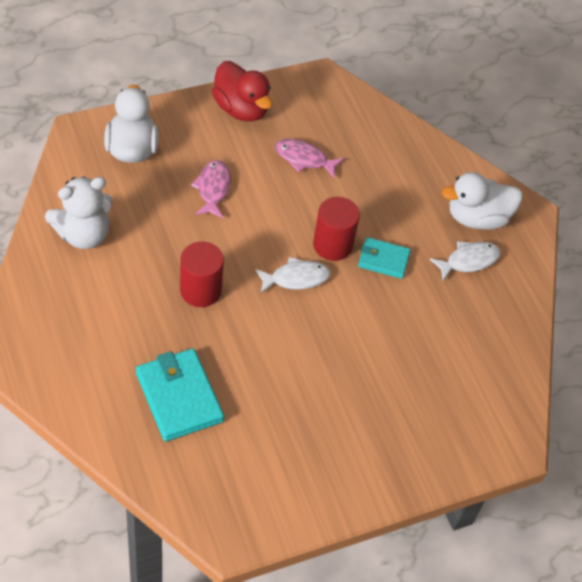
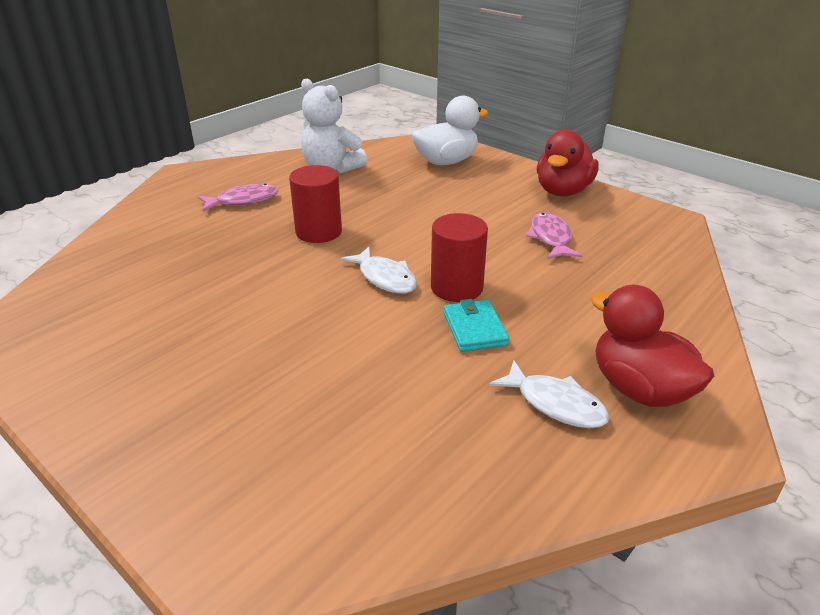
camera: 70 degrees right, 20 degrees down
(179, 397) = (176, 257): turquoise wallet -> none
(213, 188) = (448, 204): pink fish -> pink fish (243, 200)
(477, 218) = (639, 389): white duck -> red duck

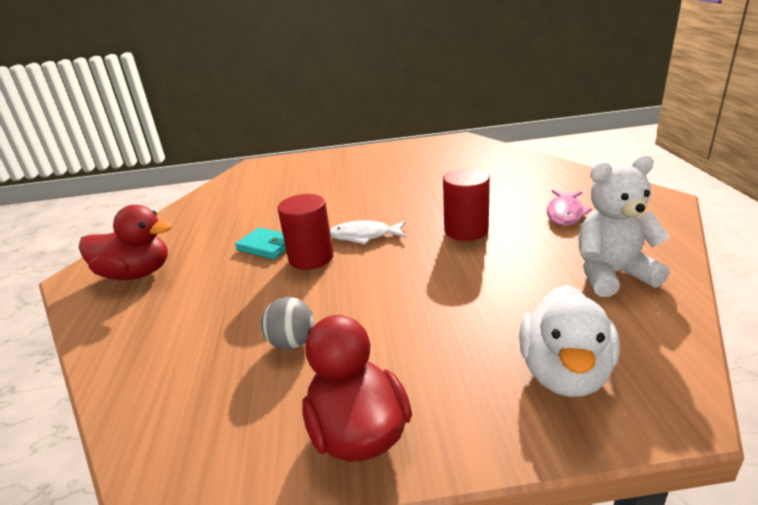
camera: 135 degrees right, 5 degrees down
(550, 238) = (292, 343): pink fish -> grey ball
(555, 404) = (184, 244): white fish -> none

